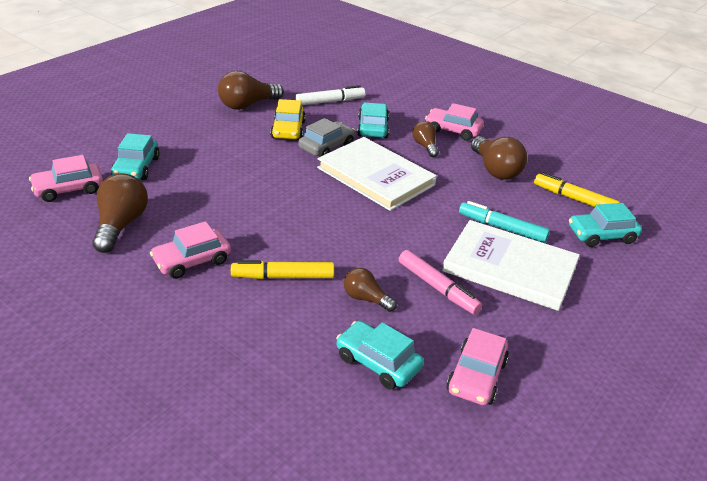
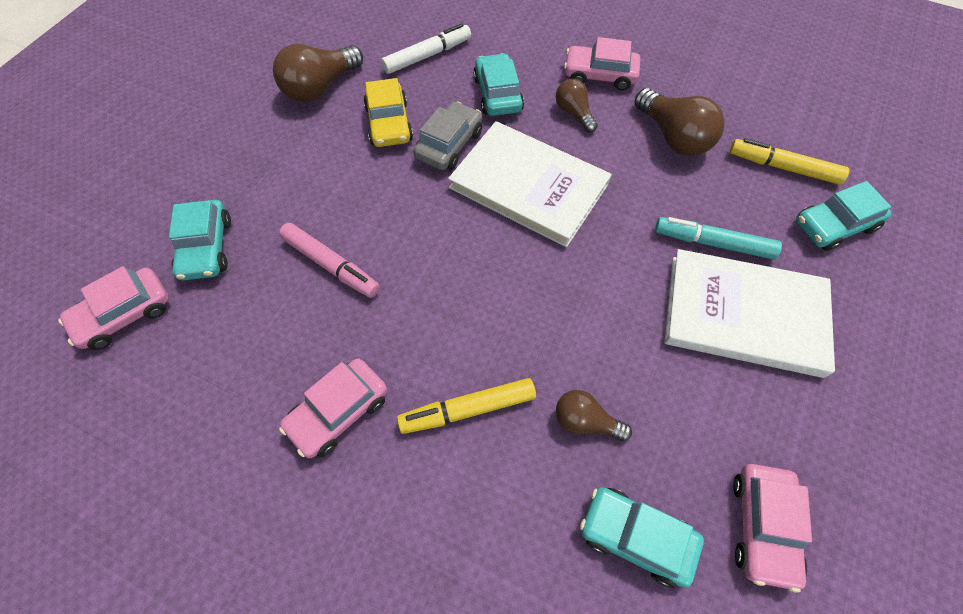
camera: 10 degrees left, 25 degrees up
(121, 225) = (220, 367): brown light bulb -> none
(437, 288) = (668, 376): pink marker -> pink marker (331, 265)

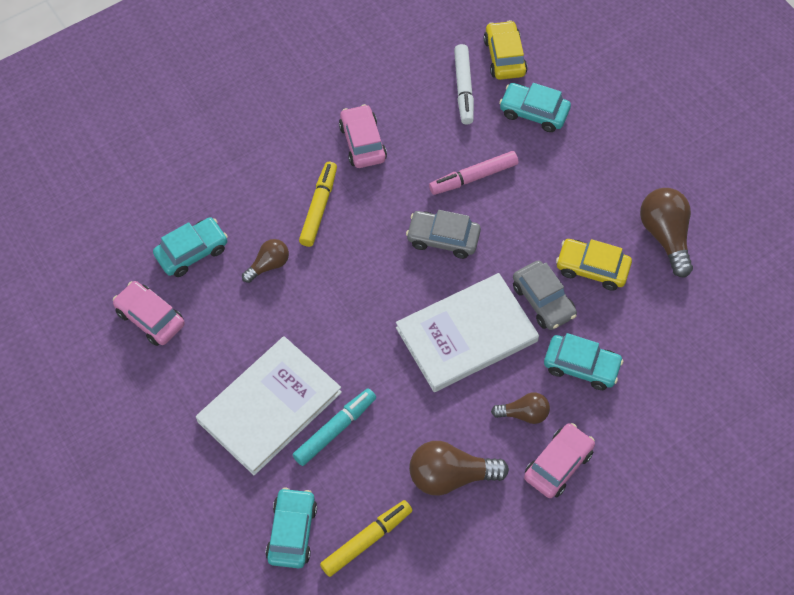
camera: 120 degrees right, 0 degrees up
(124, 314) = (504, 57): pink car -> yellow car
(427, 56) = (663, 335): white marker -> white marker (463, 88)
(430, 256) = (443, 238): none -> grey car

